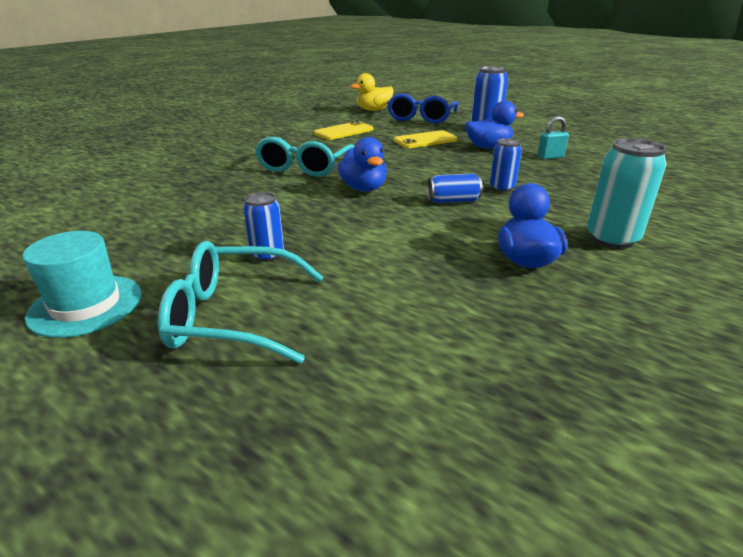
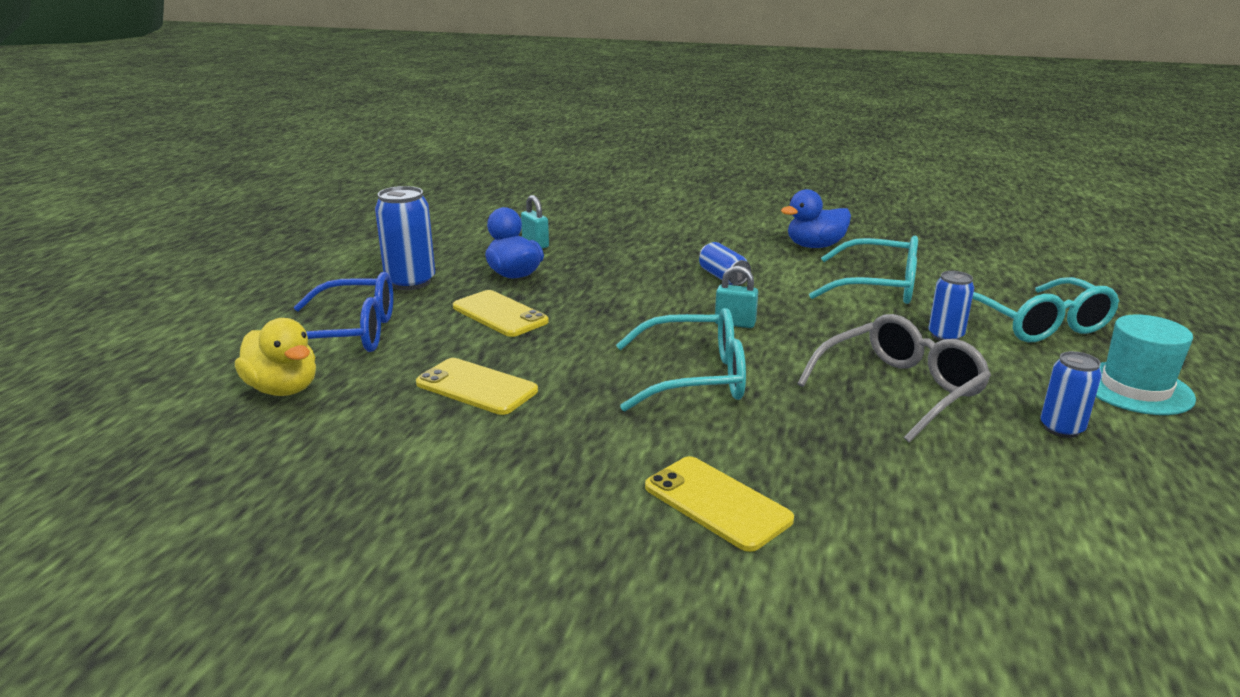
camera: 110 degrees left, 5 degrees down
(199, 154) = (717, 503): none -> yellow phone
(222, 212) = (900, 389): none -> grey glasses
(363, 188) = (735, 323): blue duck -> turquoise padlock
(391, 260) = (878, 287): none -> turquoise glasses
(502, 188) = (664, 260): blue can -> blue can (1061, 428)
(611, 239) = (741, 223): turquoise can -> none

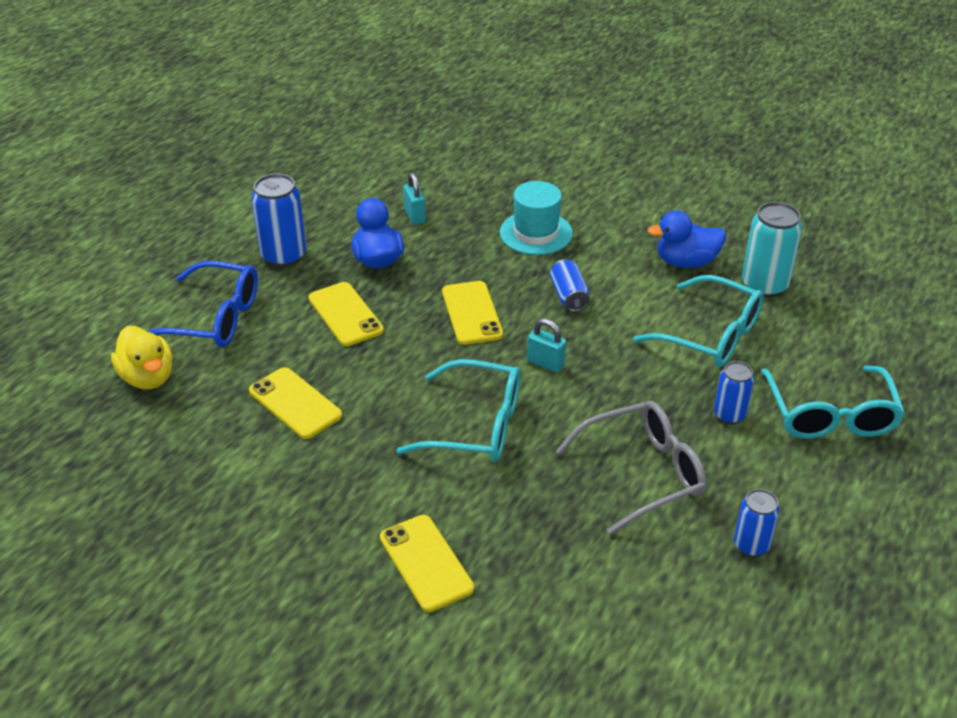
camera: 15 degrees right, 15 degrees up
(634, 299) = (471, 313): none -> yellow phone
(897, 252) = (764, 286): none -> turquoise can
(1135, 388) = (856, 513): turquoise hat -> turquoise hat (536, 233)

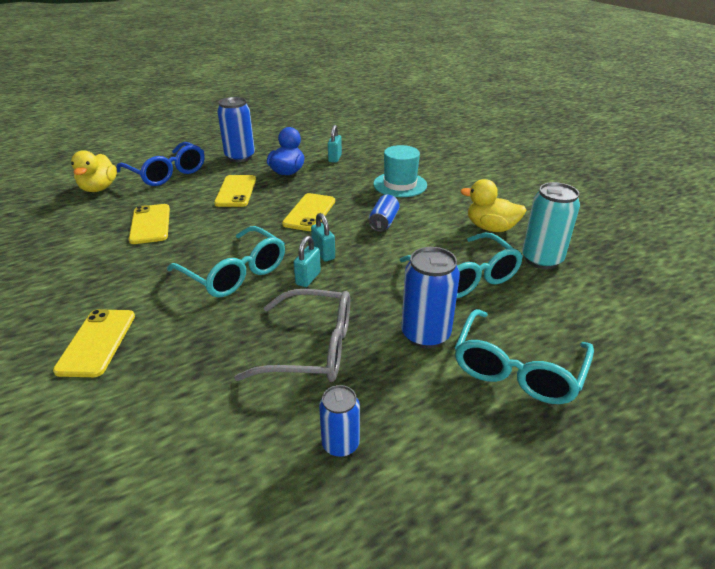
camera: 30 degrees right, 5 degrees down
(561, 400) = (308, 278): none -> turquoise padlock
(686, 262) = (491, 228): blue duck -> yellow duck
(729, 415) = (425, 335): blue can -> blue can, size x1.63

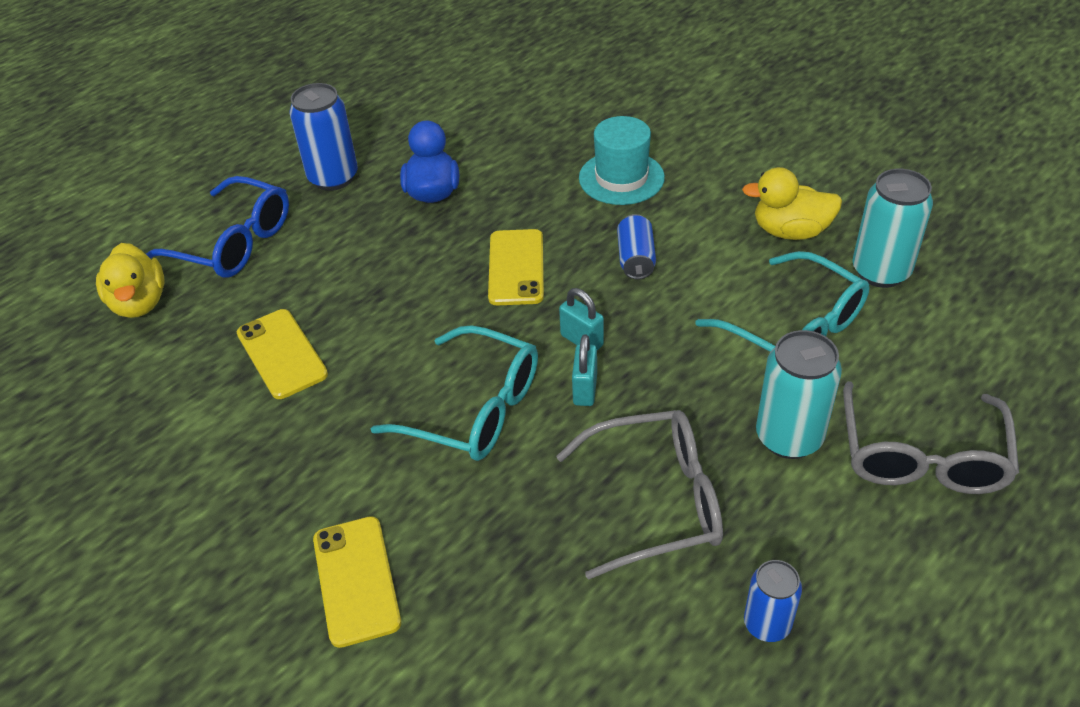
camera: 15 degrees left, 10 degrees up
(236, 191) = (374, 253): yellow phone -> none
(335, 158) = (491, 145): turquoise padlock -> none
(425, 335) = (789, 437): blue can -> turquoise can
(517, 369) = (921, 456): turquoise glasses -> grey glasses

